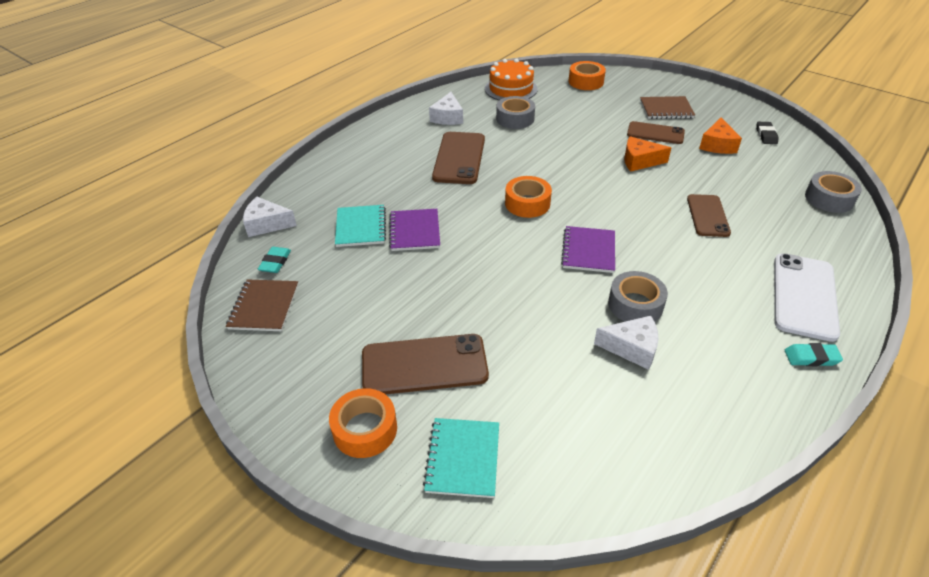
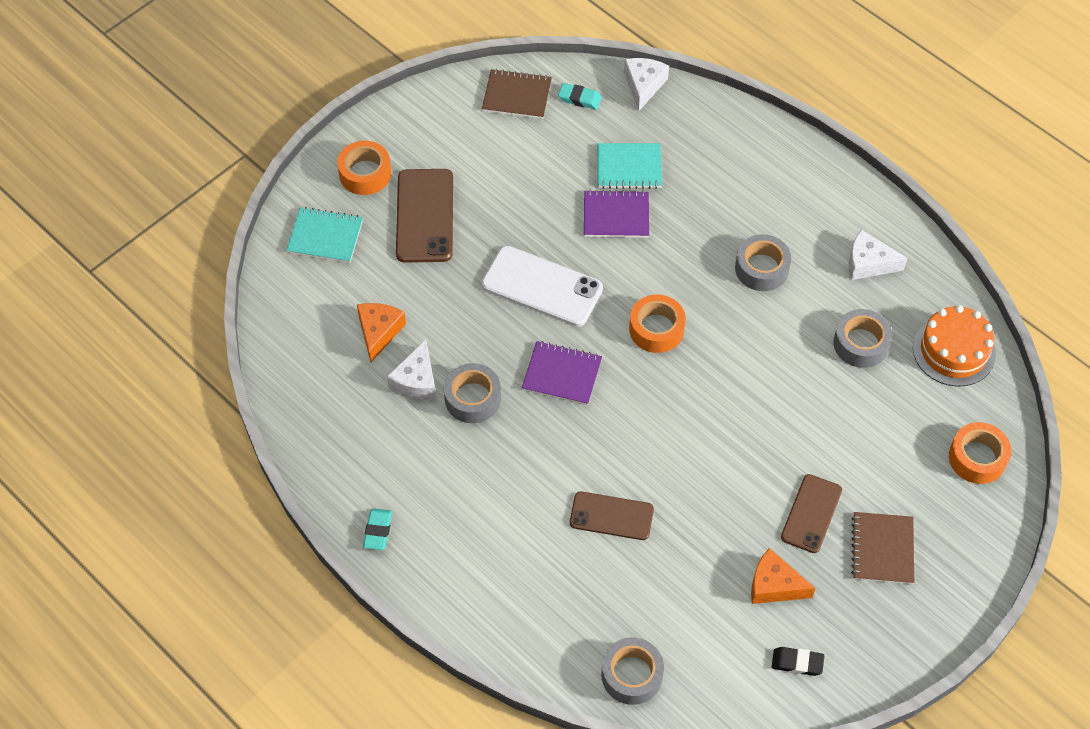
camera: 95 degrees right, 15 degrees up
(459, 158) = (761, 268): brown phone -> grey tape
(639, 161) = (739, 473): orange cheese -> orange cheese (379, 332)
(804, 296) = (460, 563): white phone -> white phone (542, 287)

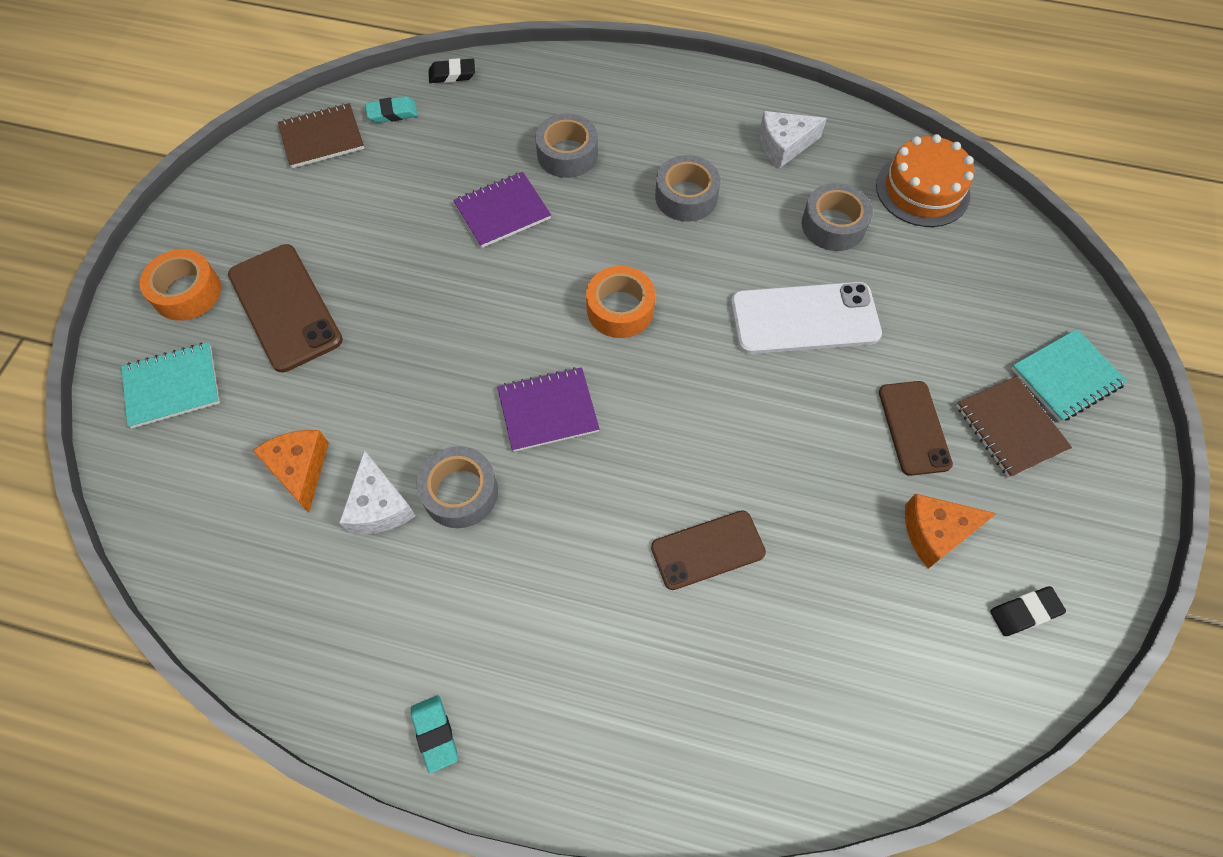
camera: 30 degrees left, 5 degrees up
(542, 287) = (466, 323): white phone -> white phone (804, 319)
(629, 167) = (486, 158): turquoise notebook -> turquoise notebook (1066, 377)
(632, 675) = (861, 744): grey tape -> grey tape (567, 154)
(643, 86) = (452, 74): white cheese -> black eraser
(977, 458) = (1023, 283): orange tape -> none

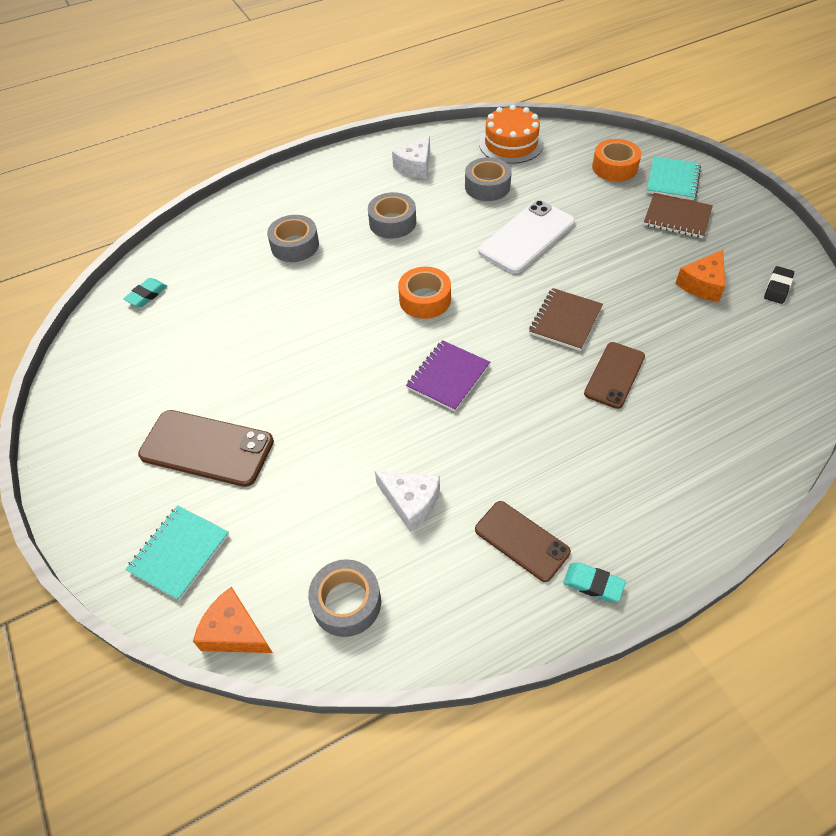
camera: 40 degrees left, 10 degrees down
(187, 292) = (118, 492): orange tape -> orange tape (614, 167)
(300, 469) = (334, 525): orange cheese -> orange cheese (234, 632)
(322, 138) = (110, 339): brown notebook -> brown notebook (565, 321)
(452, 74) = (163, 250): black eraser -> none
(460, 492) = (450, 455): grey tape -> grey tape (346, 602)
(502, 211) = (291, 299): purple notebook -> none
(914, 428) = (637, 248): brown phone -> brown phone (521, 541)

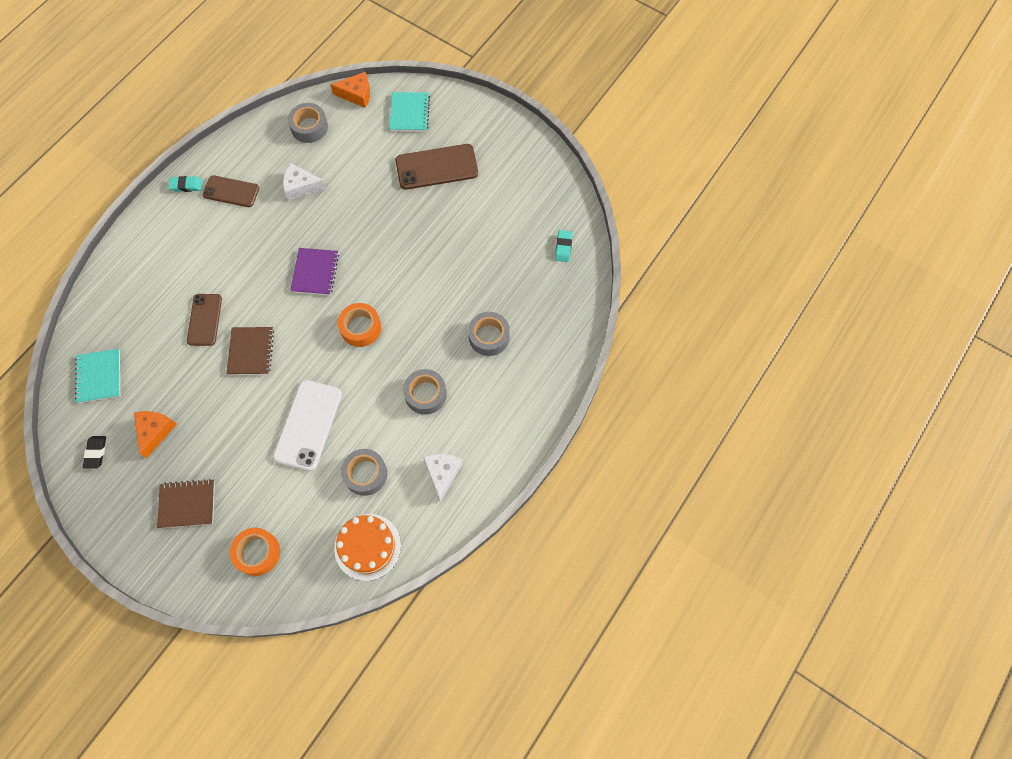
camera: 150 degrees right, 15 degrees up
(672, 180) = (199, 557): turquoise notebook -> turquoise notebook (99, 376)

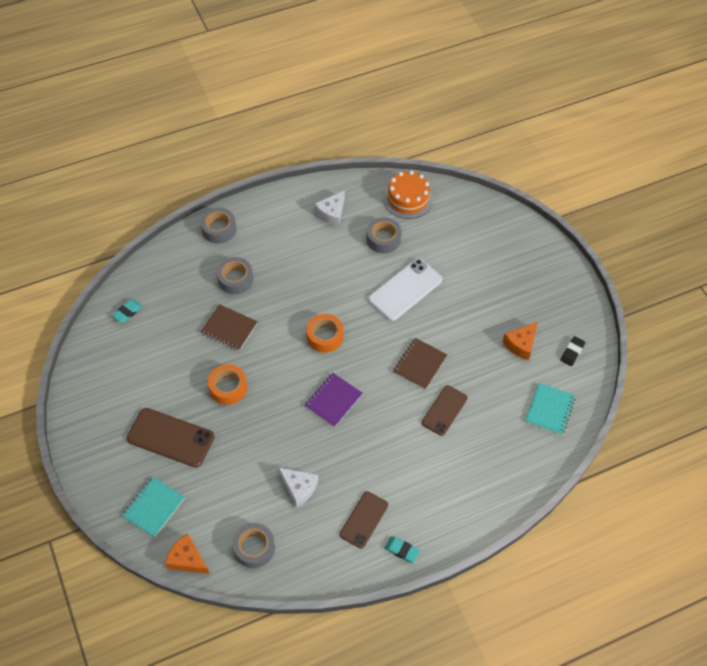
camera: 150 degrees left, 10 degrees down
(187, 504) = (517, 283): brown notebook -> brown notebook (229, 328)
(231, 191) = (364, 519): brown phone -> brown phone turned 75 degrees clockwise
(257, 553) = (482, 231): orange tape -> orange tape (228, 388)
(425, 394) = (308, 266): grey tape -> grey tape (219, 229)

